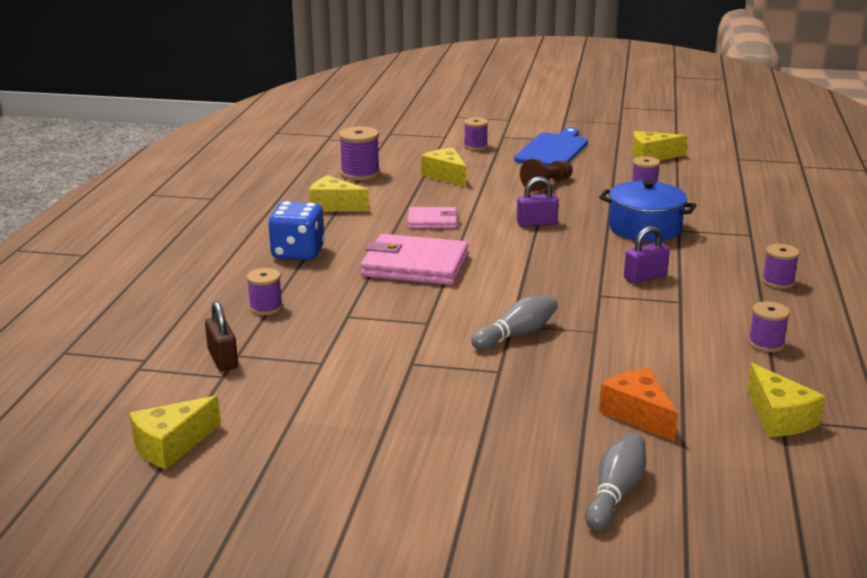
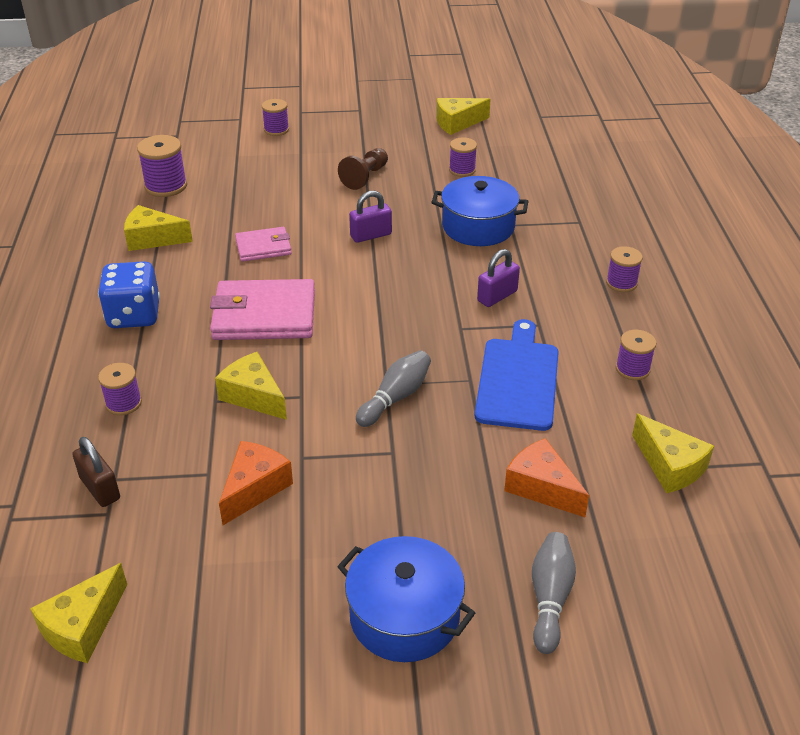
camera: 15 degrees left, 15 degrees up
(360, 378) = (254, 488): none -> orange cheese
(446, 176) = (258, 178): yellow cheese -> yellow cheese (253, 396)
(466, 484) = (404, 616): none -> blue pot
(553, 150) = (357, 126): blue cutting board -> blue cutting board (518, 380)

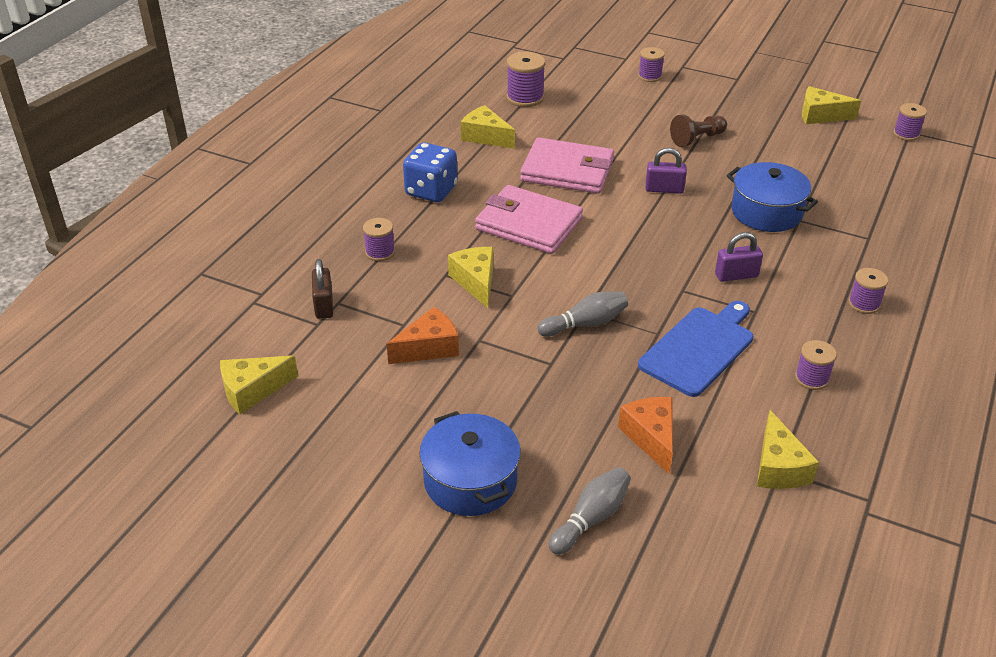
camera: 30 degrees right, 0 degrees up
(263, 247) = (567, 170): pink wallet -> pink wallet, size x1.77
(462, 170) = (791, 158): purple spool -> purple spool (906, 134)

